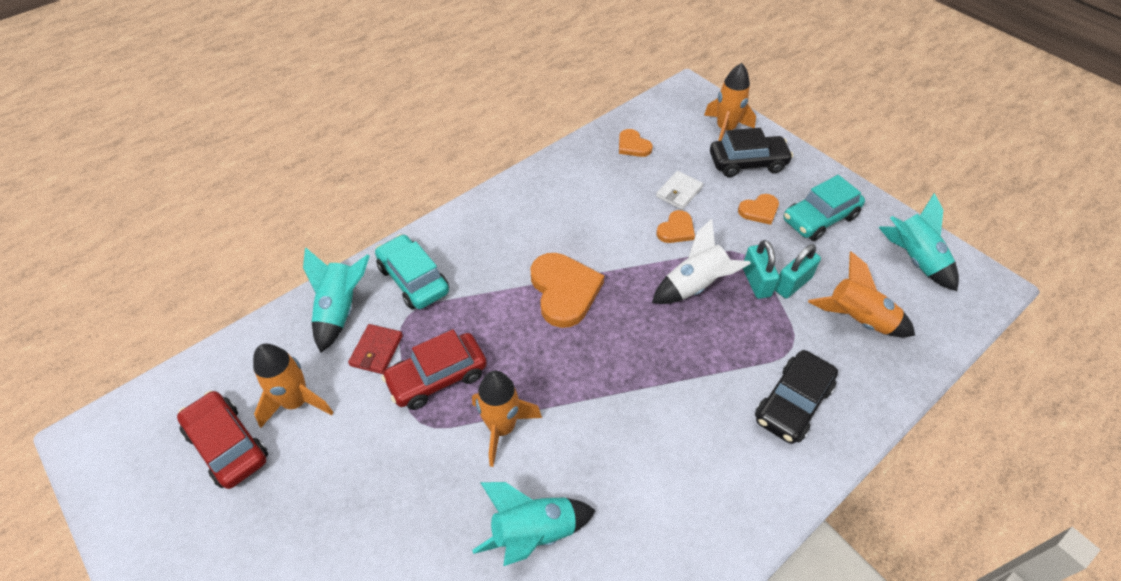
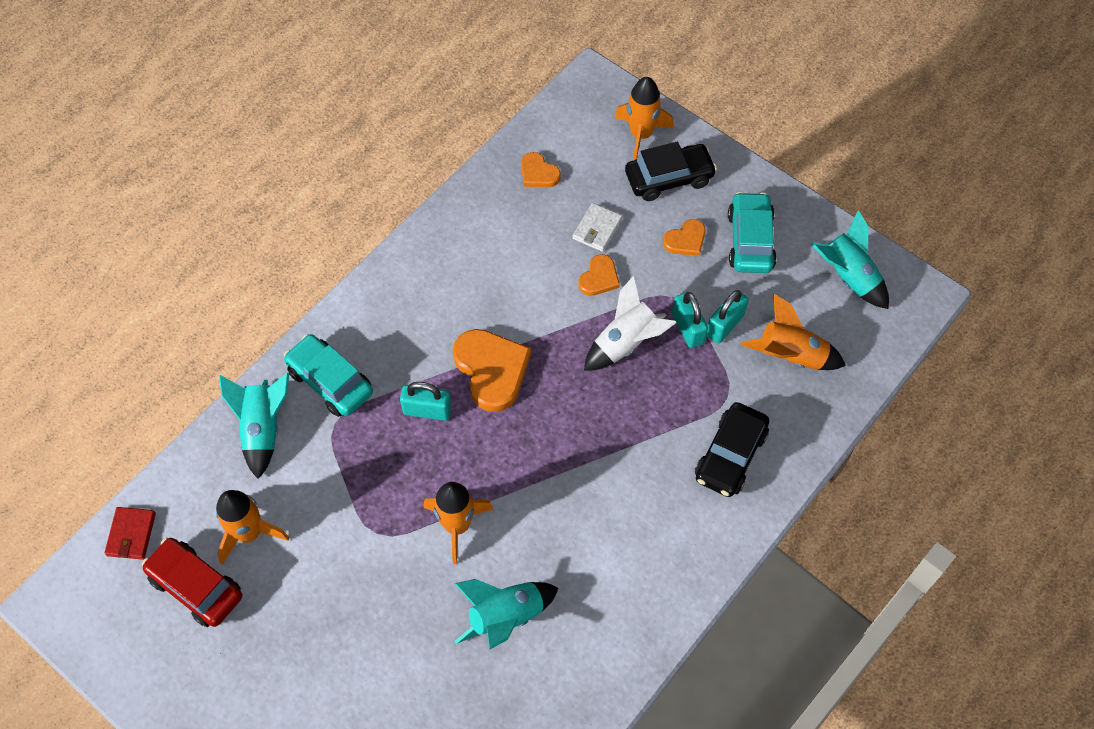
camera: 10 degrees left, 10 degrees up
(376, 350) = (313, 467): red wallet -> red wallet (131, 534)
(437, 377) = (382, 485): red car -> none
(496, 317) = (427, 410): none -> turquoise padlock
(819, 218) = (750, 240): turquoise car -> turquoise car turned 135 degrees clockwise

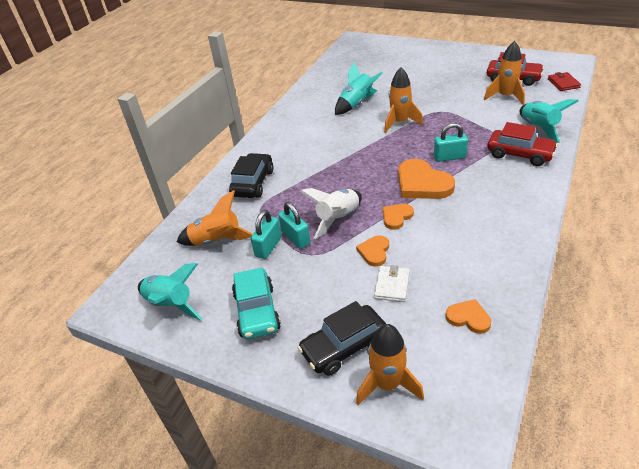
camera: 170 degrees right, 20 degrees down
(330, 382) = (520, 154): turquoise car -> red car
(686, 240) = (313, 297): orange heart -> orange heart (396, 217)

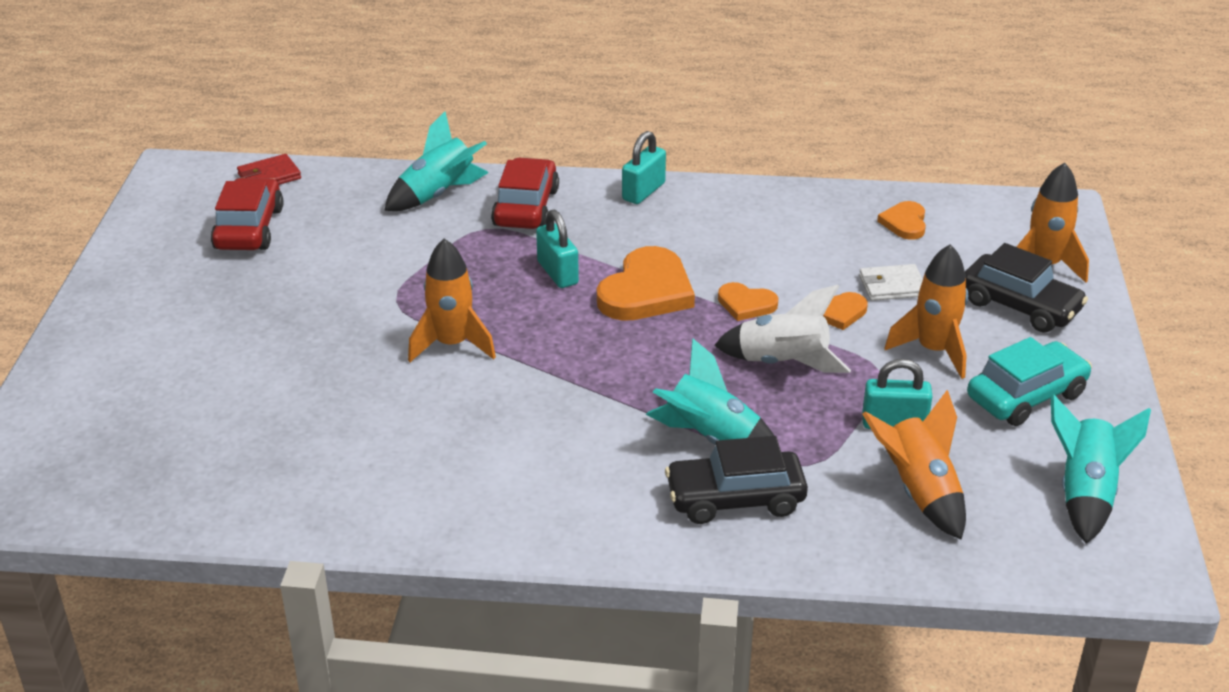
camera: 115 degrees left, 5 degrees down
(295, 238) = (855, 398): turquoise padlock -> turquoise padlock (643, 191)
(356, 104) = (381, 419): turquoise rocket -> turquoise rocket (711, 438)
(505, 96) = (327, 232): orange rocket -> orange rocket (933, 350)

